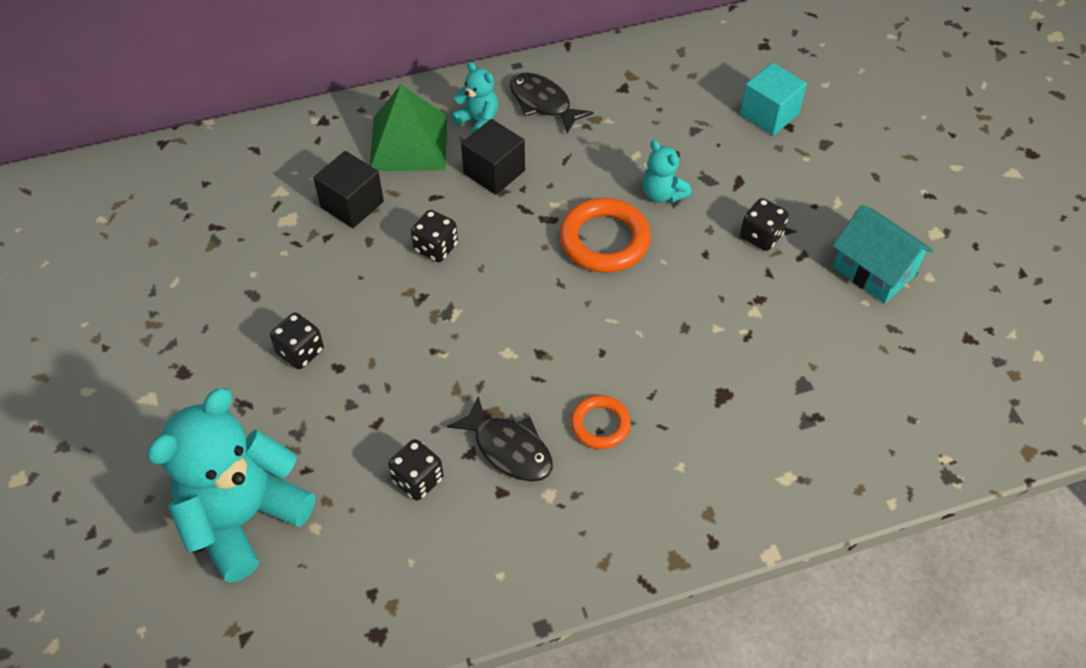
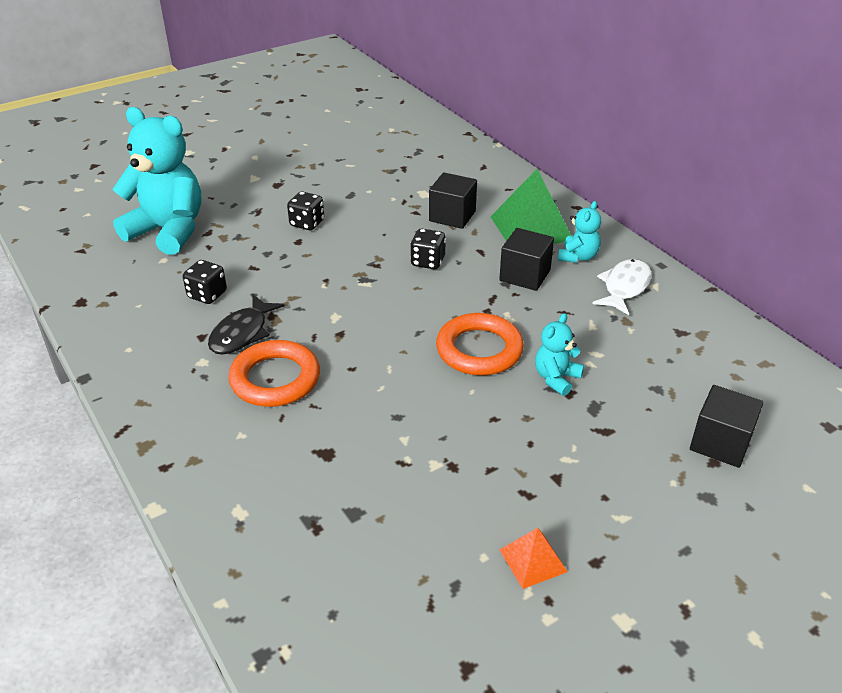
camera: 75 degrees right, 15 degrees down
(543, 103) = (624, 287): black fish -> white fish
(600, 424) = (275, 379): orange ring -> orange ring, size x1.70
(761, 236) = (537, 457): black dice -> none
(769, 114) = (720, 443): turquoise cube -> black cube
(873, 271) = (533, 560): turquoise house -> orange pyramid

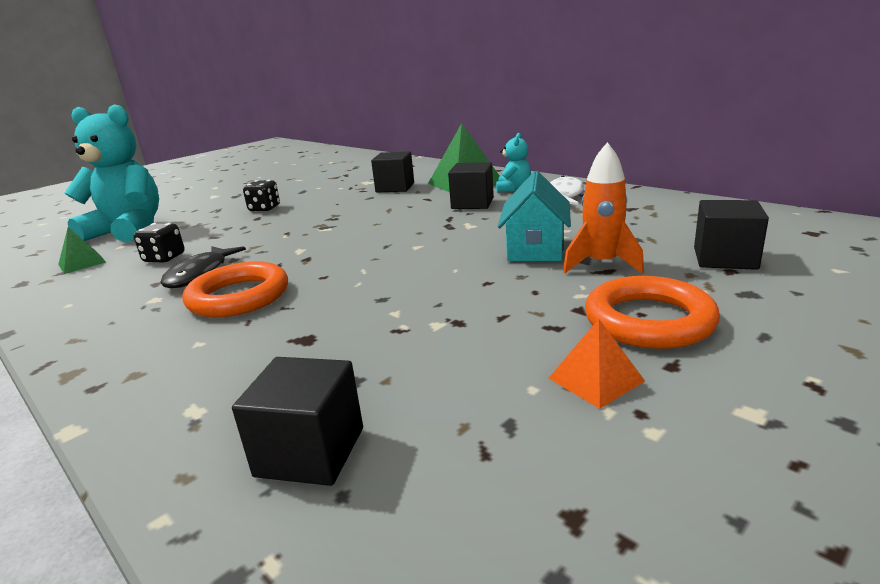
camera: 10 degrees left, 15 degrees down
(130, 282) = (82, 263): none -> green pyramid
(317, 573) = (310, 451): none -> black cube
(427, 262) = (381, 210): black dice -> none
(479, 350) = (450, 245): orange ring -> orange ring (648, 320)
(556, 378) = (535, 249): turquoise teddy bear -> turquoise house
(605, 420) = (601, 264): none -> orange rocket

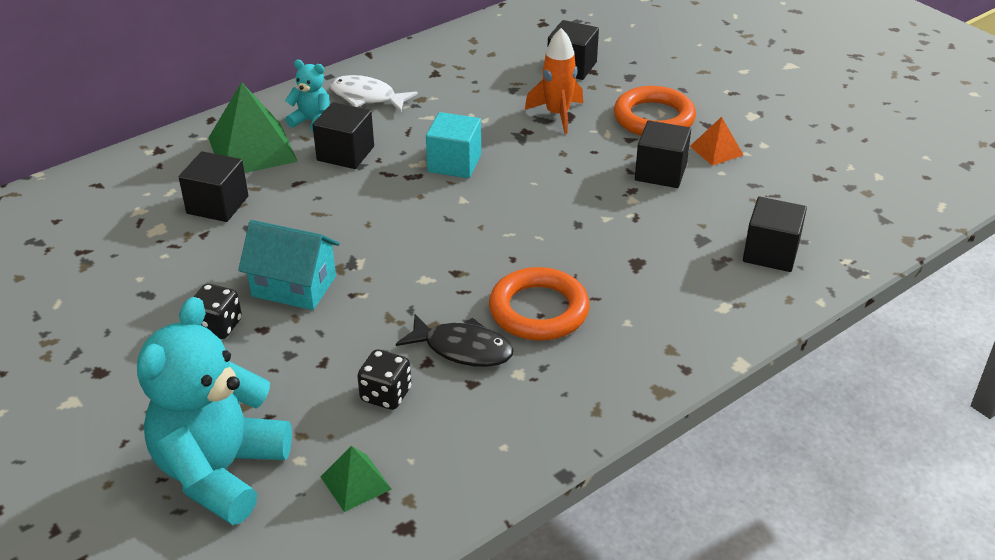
camera: 85 degrees left, 15 degrees up
(475, 235) = (454, 163): none -> turquoise cube
(508, 337) = (660, 172): none -> black cube
(535, 249) = (508, 137): turquoise house -> turquoise house (294, 286)

